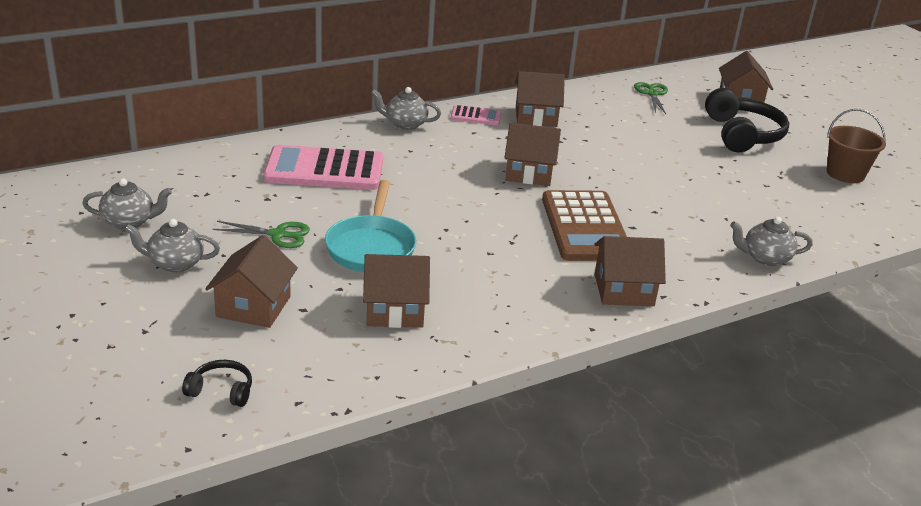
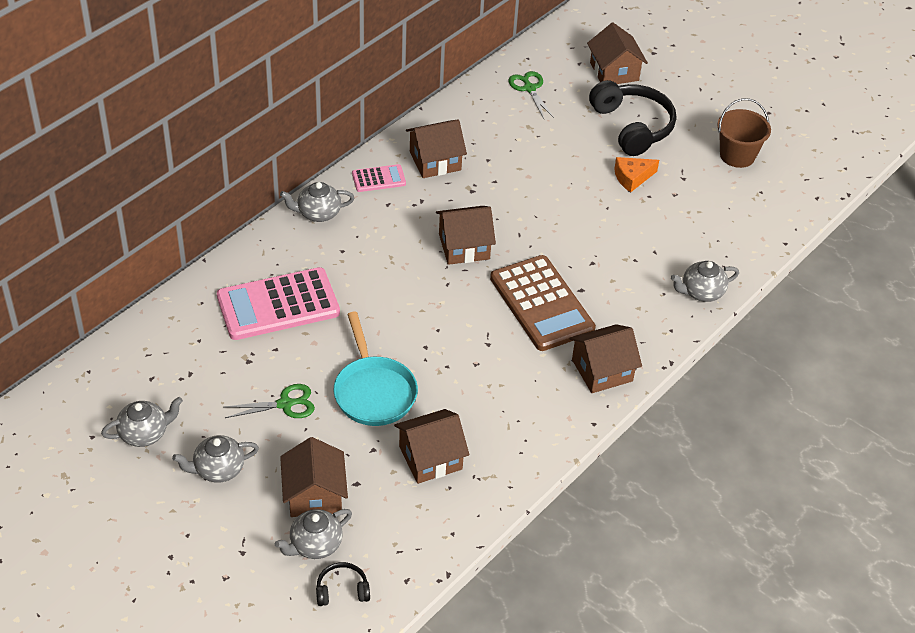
camera: 20 degrees left, 15 degrees up
(222, 345) = (315, 545): none -> grey teapot
(726, 165) = (632, 178): none -> orange cheese

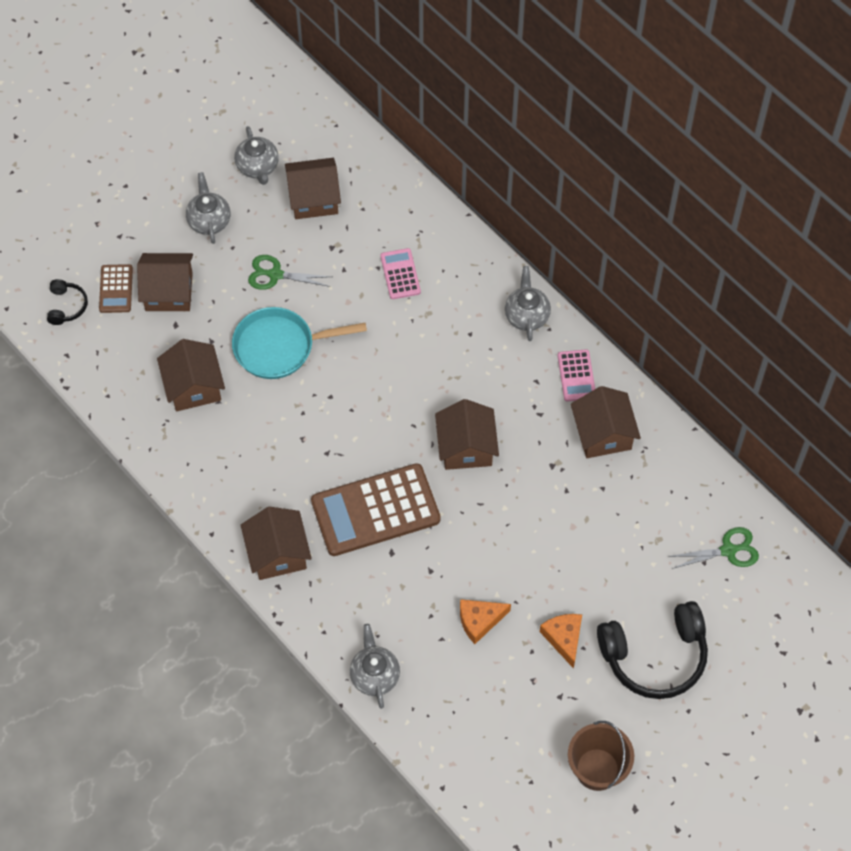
camera: 100 degrees right, 15 degrees up
(278, 305) = (400, 274): pink calculator -> pink calculator, size x0.49
(285, 404) = (275, 274): green scissors -> green scissors turned 105 degrees clockwise
(315, 545) = (116, 289): grey teapot -> brown calculator
(614, 72) = (760, 654): brown house -> brown house (314, 198)
(631, 228) = (479, 621): none -> orange cheese

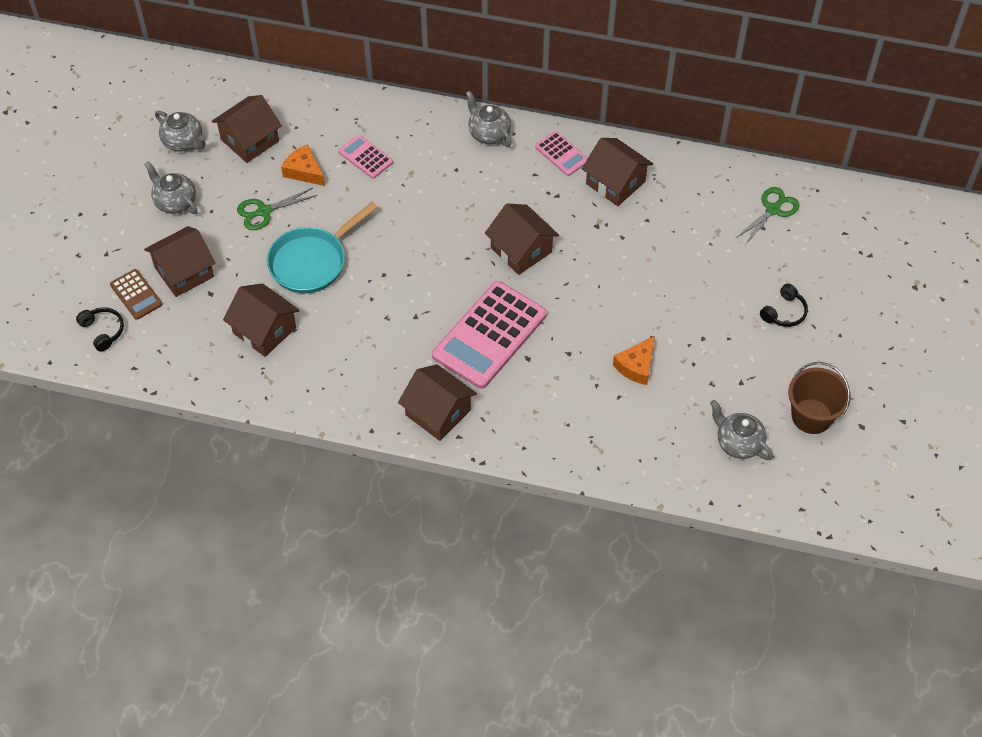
camera: 35 degrees left, 5 degrees down
(374, 675) = (590, 454): grey teapot -> grey teapot (738, 443)
(375, 511) = (489, 335): brown calculator -> pink calculator
(564, 638) = (709, 340): orange cheese -> orange cheese (304, 171)
(654, 656) = (784, 312): black headphones -> black headphones, size x0.47

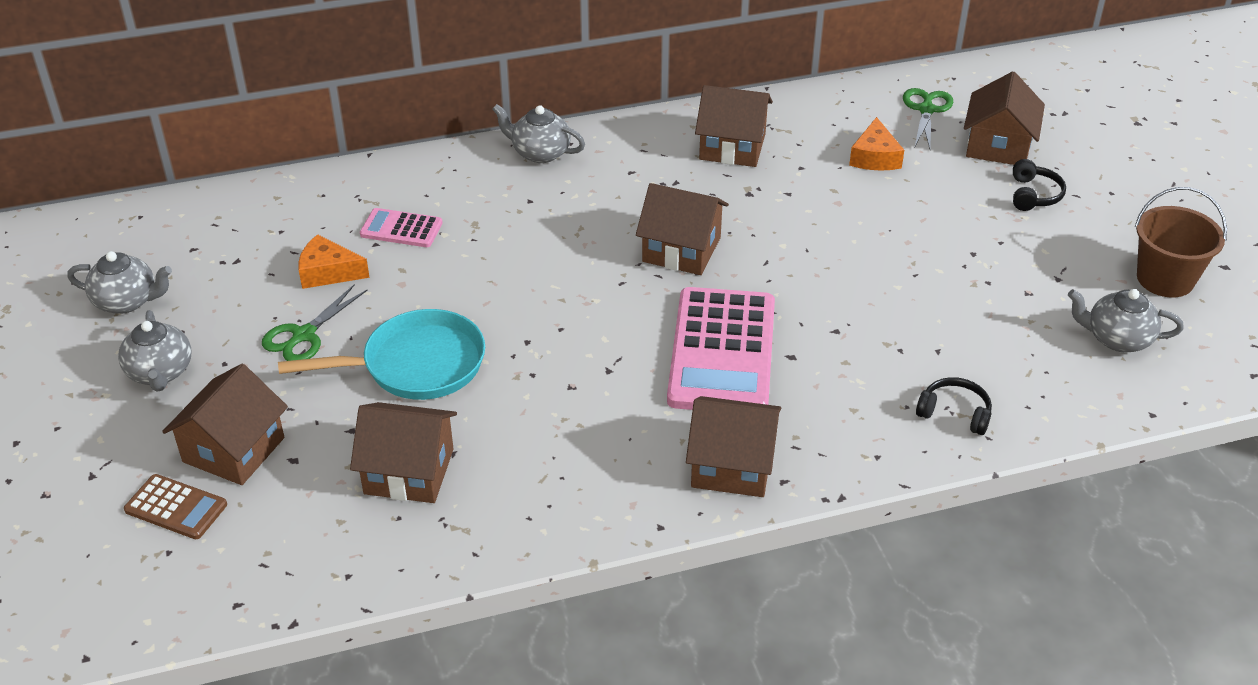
camera: 30 degrees left, 15 degrees down
(103, 331) = (152, 577): black headphones -> black headphones (954, 413)
(175, 202) = (160, 373): grey teapot -> grey teapot turned 120 degrees counterclockwise
(249, 140) = (224, 267): brown house -> brown house (998, 146)
(312, 261) = (416, 365): turquoise pan -> turquoise pan turned 120 degrees counterclockwise
(561, 154) = (645, 142): pink calculator -> none
(636, 366) = (927, 311): orange cheese -> orange cheese (875, 157)

